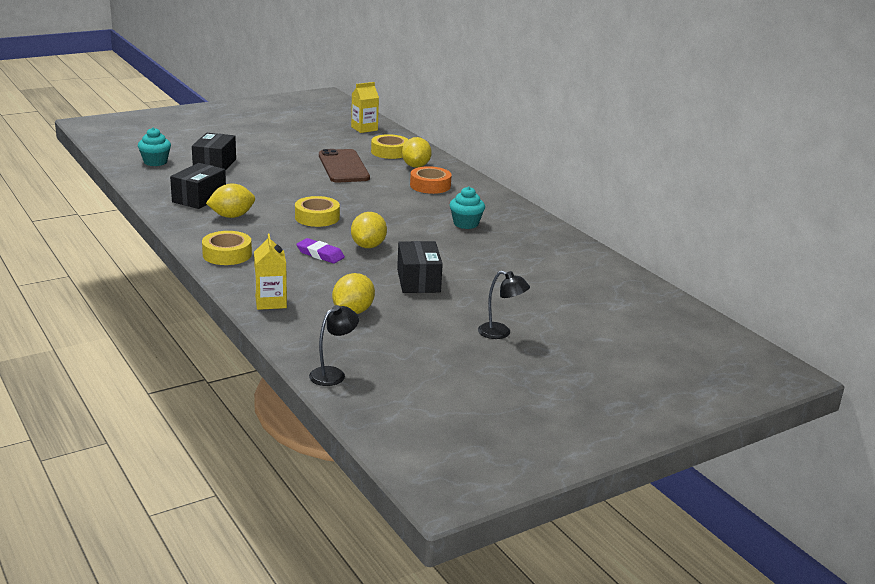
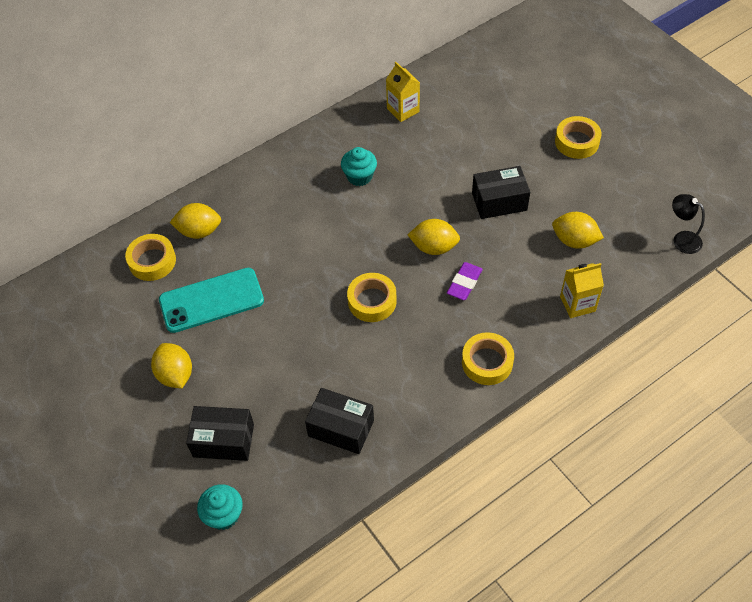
camera: 90 degrees left, 30 degrees up
(232, 216) = (387, 381): yellow lemon -> yellow lemon (175, 374)
(343, 167) = (211, 300): brown phone -> turquoise phone
(364, 128) = (63, 299): yellow carton -> yellow carton (403, 110)
(430, 185) = (259, 213): orange tape -> none
(501, 333) = (577, 142): black lamp -> yellow tape

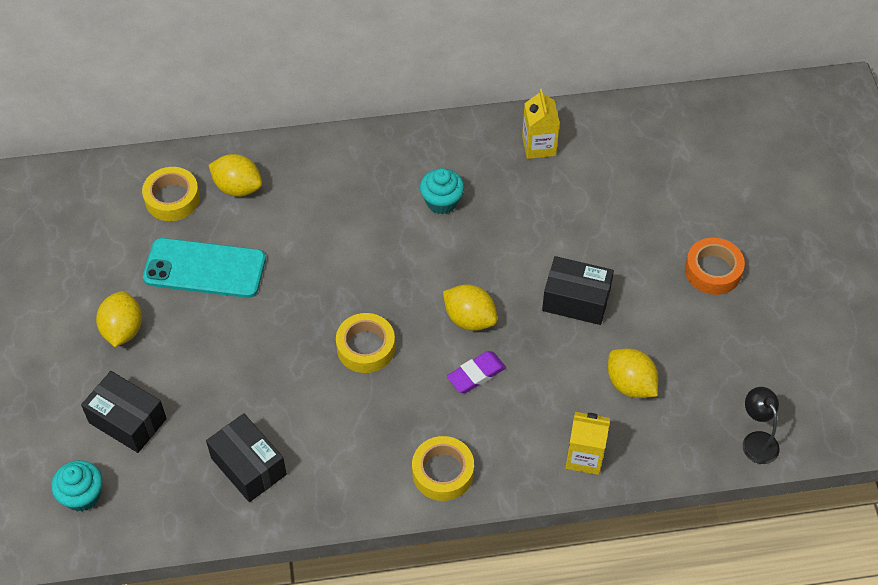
camera: 25 degrees right, 0 degrees up
(577, 142) = (713, 271): yellow tape -> orange tape

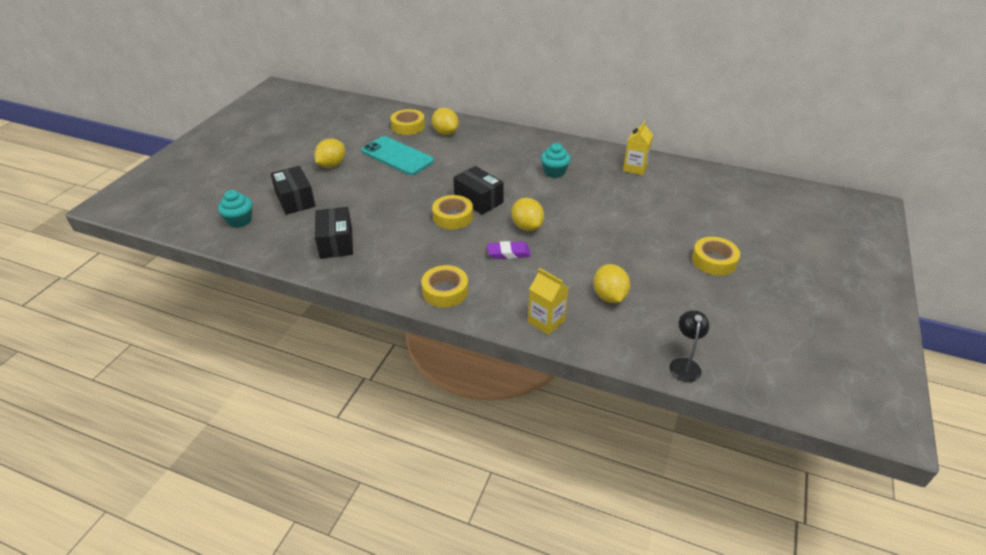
camera: 30 degrees right, 15 degrees down
(576, 300) = (604, 242): black box -> black box (478, 200)
(713, 271) = (714, 261): orange tape -> yellow tape

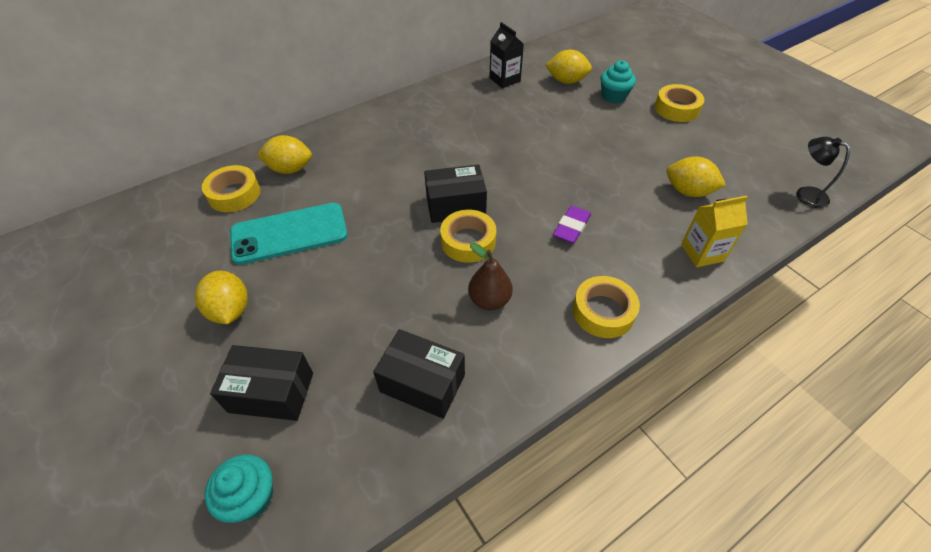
camera: 55 degrees left, 10 degrees up
(413, 243) = (489, 300): none -> brown pear
(527, 226) = (536, 192): yellow lemon -> yellow lemon (566, 81)
(554, 172) = (460, 129): turquoise cupcake -> turquoise cupcake (613, 96)
(635, 168) = (504, 80): yellow carton -> black carton

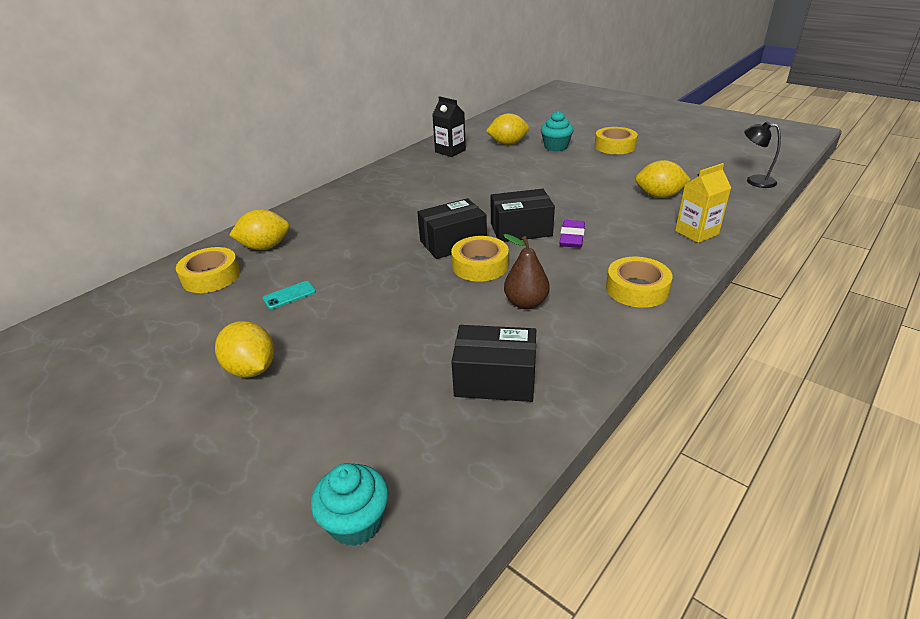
camera: 15 degrees left, 15 degrees down
(271, 392) = (334, 426): black box -> black box (521, 230)
(289, 234) = (289, 295): turquoise phone -> turquoise phone, size x0.40

